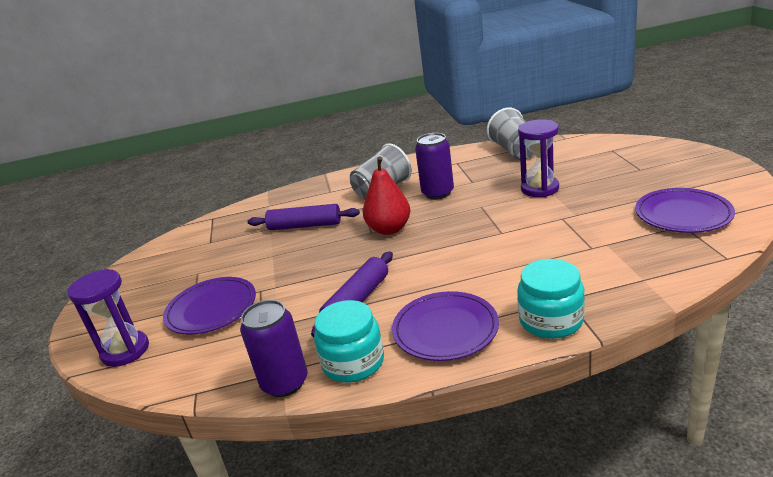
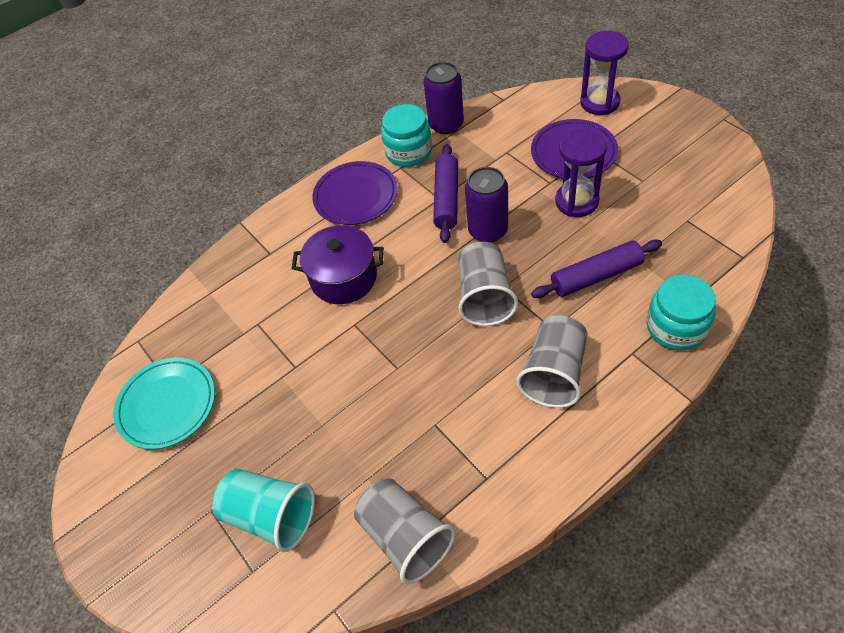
camera: 155 degrees right, 25 degrees up
(389, 229) = (484, 297): red pear -> grey cup
(437, 193) = (469, 384): purple can -> purple can (488, 230)
(495, 262) = (343, 278): none -> purple pot
(539, 189) = (336, 426): purple hourglass -> purple hourglass (576, 201)
(551, 320) = (278, 228): turquoise jar -> turquoise jar (676, 327)
(596, 163) = (271, 516): none -> turquoise cup
(683, 214) = (167, 405): purple plate -> turquoise plate

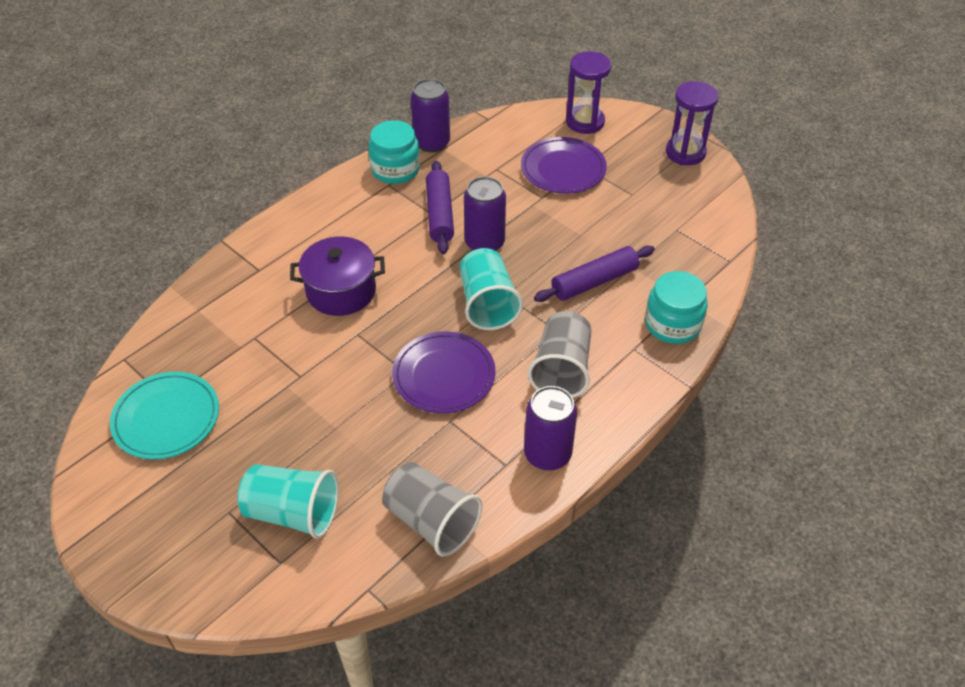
camera: 15 degrees left, 5 degrees down
(356, 196) = (344, 213): purple plate -> purple plate (444, 375)
(484, 297) = (487, 304): grey cup -> turquoise cup
(531, 469) = (547, 454): none -> purple can
(576, 201) = (570, 214): purple hourglass -> purple hourglass (685, 152)

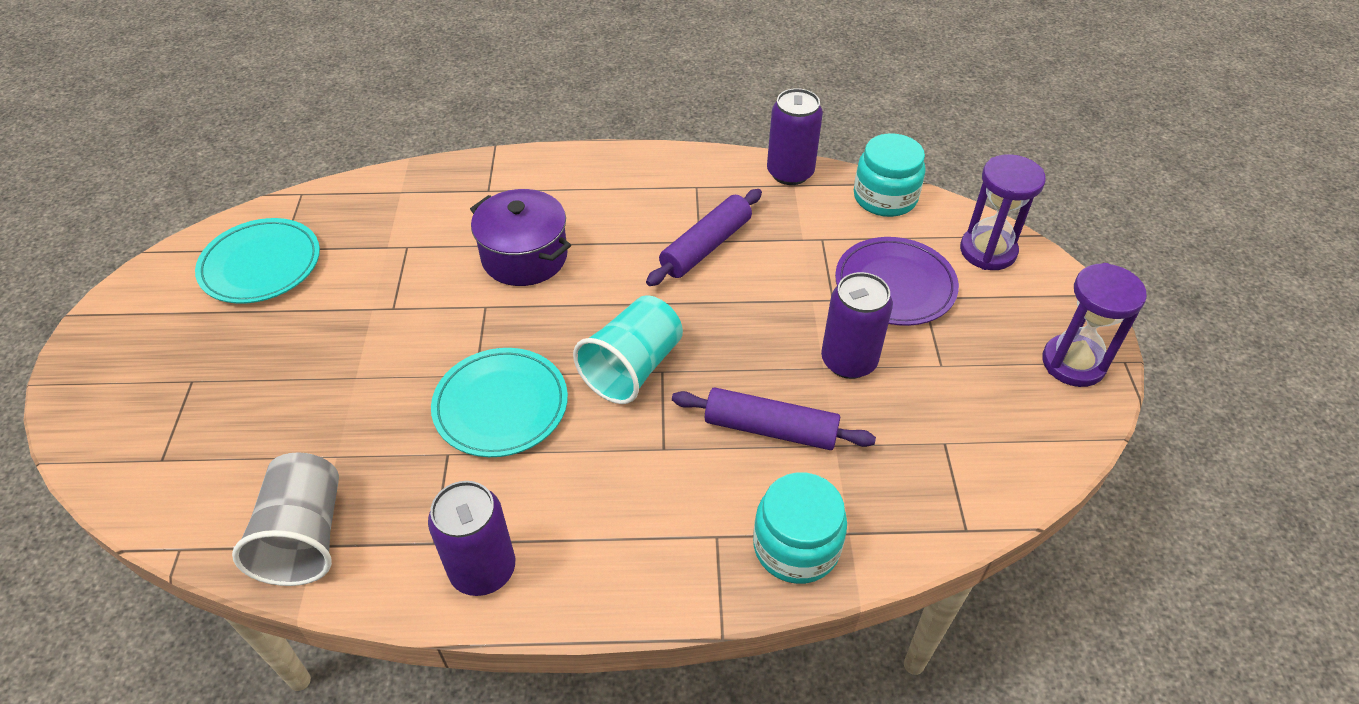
camera: 45 degrees right, 0 degrees up
(293, 513) = (226, 424): turquoise cup -> none
(395, 169) = (721, 176): turquoise jar -> turquoise jar (885, 197)
(444, 375) = (501, 406): purple plate -> turquoise plate
(484, 243) = (711, 305): purple can -> purple can (848, 361)
(561, 370) = (612, 494): grey cup -> none

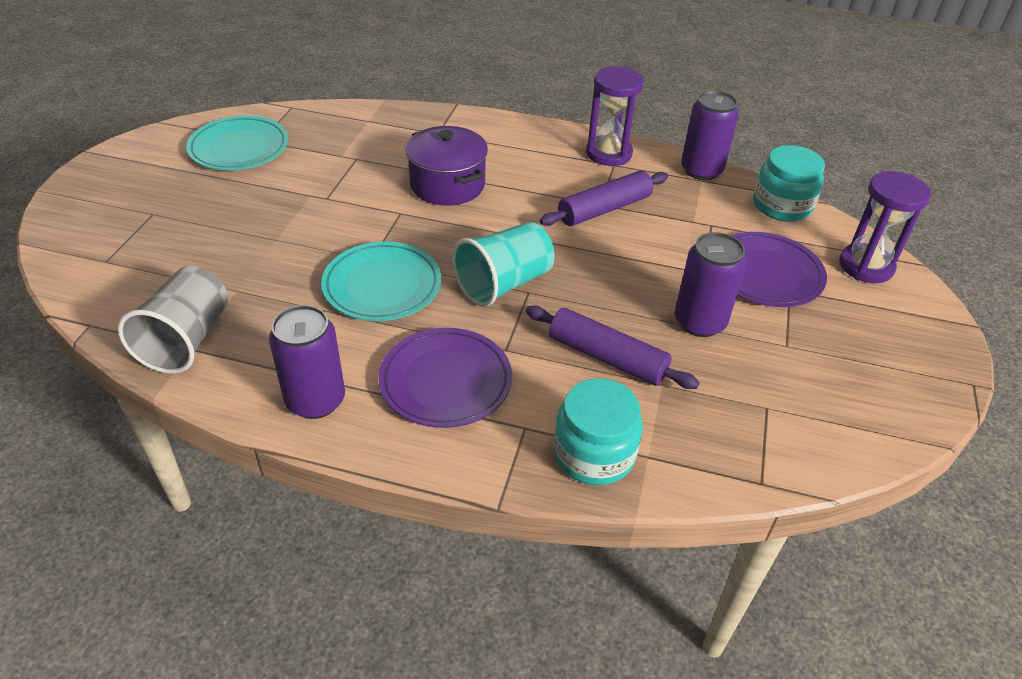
camera: 15 degrees right, 5 degrees down
(614, 505) = (445, 381): none -> purple plate
(1073, 363) = (919, 373): purple hourglass -> purple hourglass (608, 153)

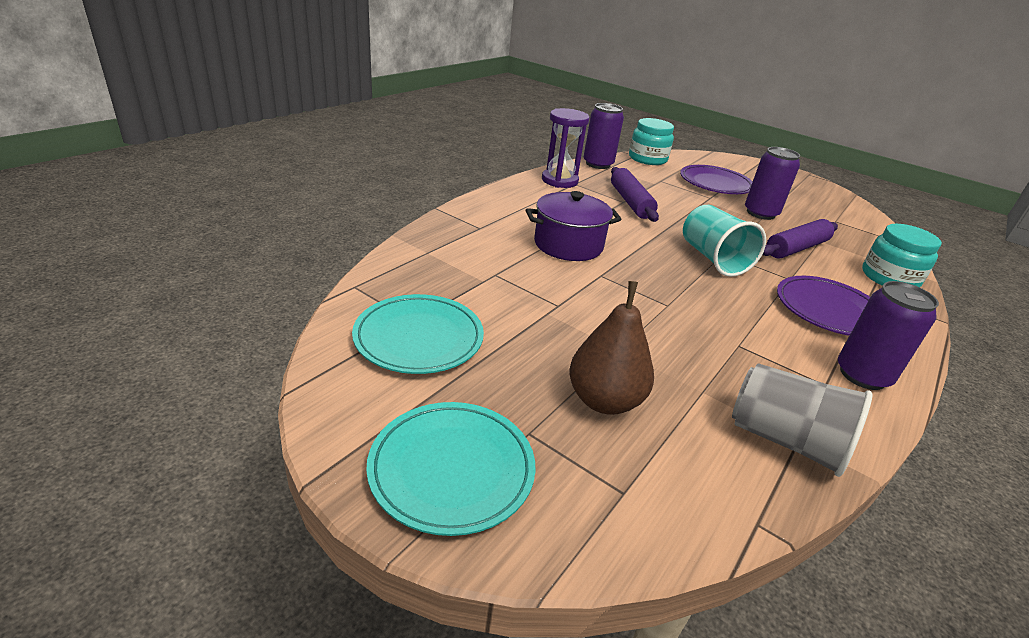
camera: 70 degrees left, 10 degrees down
(201, 240) = (604, 400): none -> brown pear
(382, 286) = (708, 308): turquoise plate -> turquoise plate (452, 469)
(866, 266) = (712, 161): purple hourglass -> none

